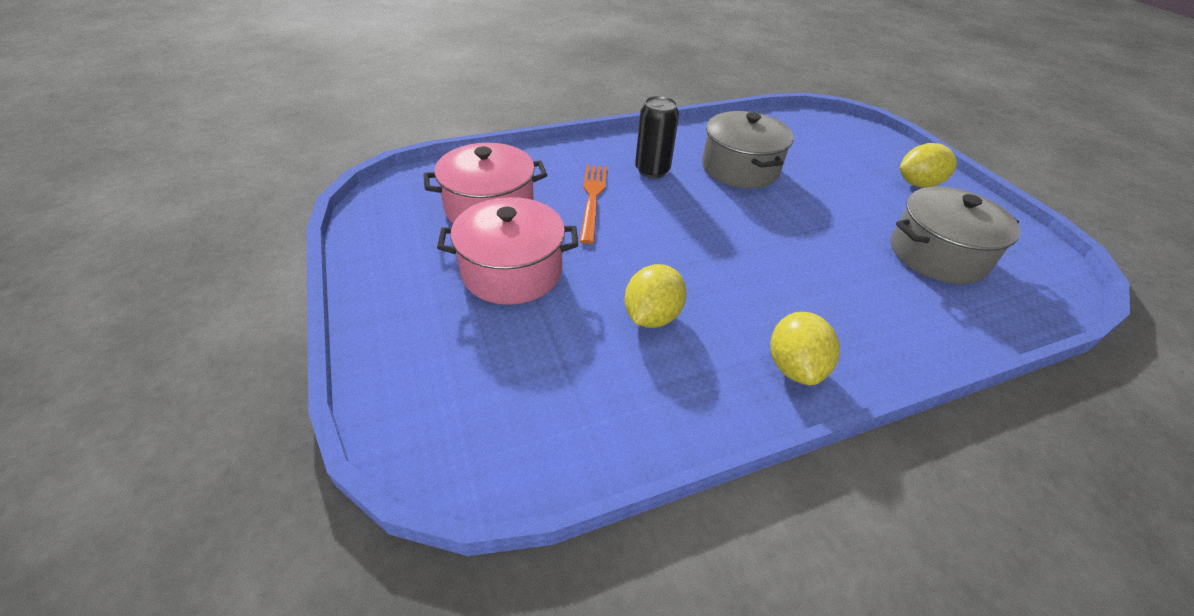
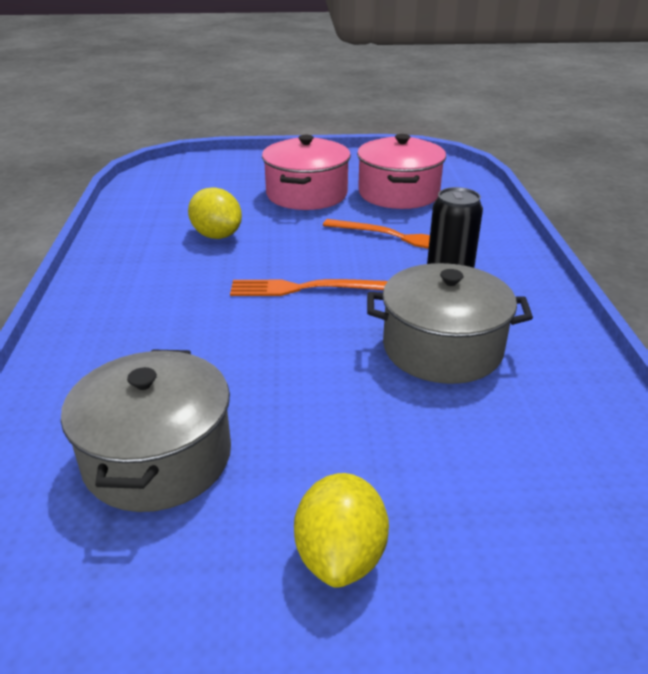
camera: 110 degrees right, 10 degrees down
(712, 233) = (306, 288): none -> orange fork
(794, 367) = (112, 281): yellow lemon -> none

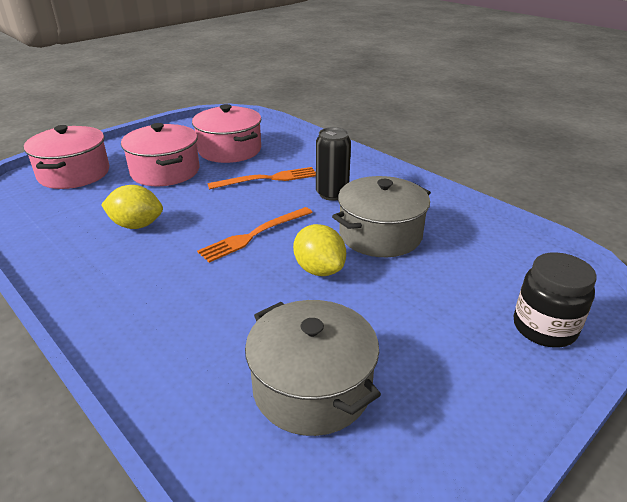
camera: 40 degrees left, 0 degrees up
(228, 170) = (74, 174): none -> pink pot
(340, 556) = (479, 371): yellow lemon -> yellow lemon (319, 269)
(501, 567) = (544, 328): none -> black jar

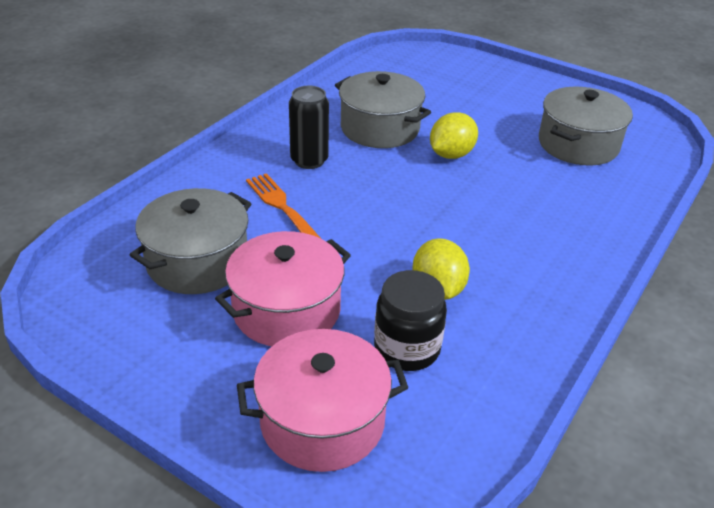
camera: 105 degrees left, 5 degrees up
(229, 150) = (197, 262): pink pot -> grey pot
(255, 234) = (414, 198): orange fork -> none
(544, 328) = (463, 68): black jar -> black jar (407, 349)

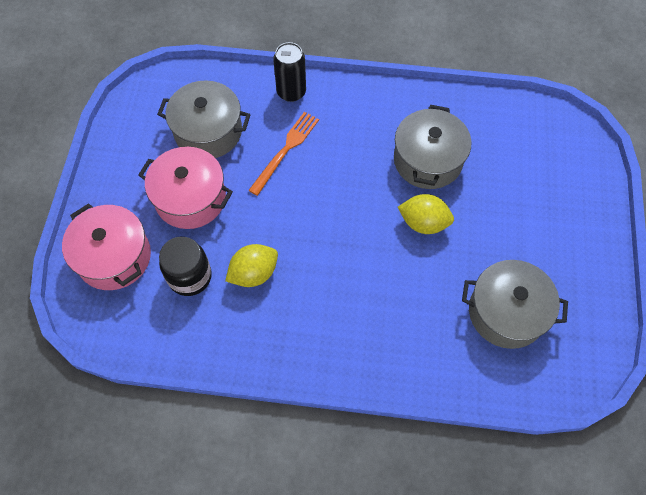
camera: 65 degrees right, 25 degrees up
(309, 160) = (353, 136): black can -> black can (291, 92)

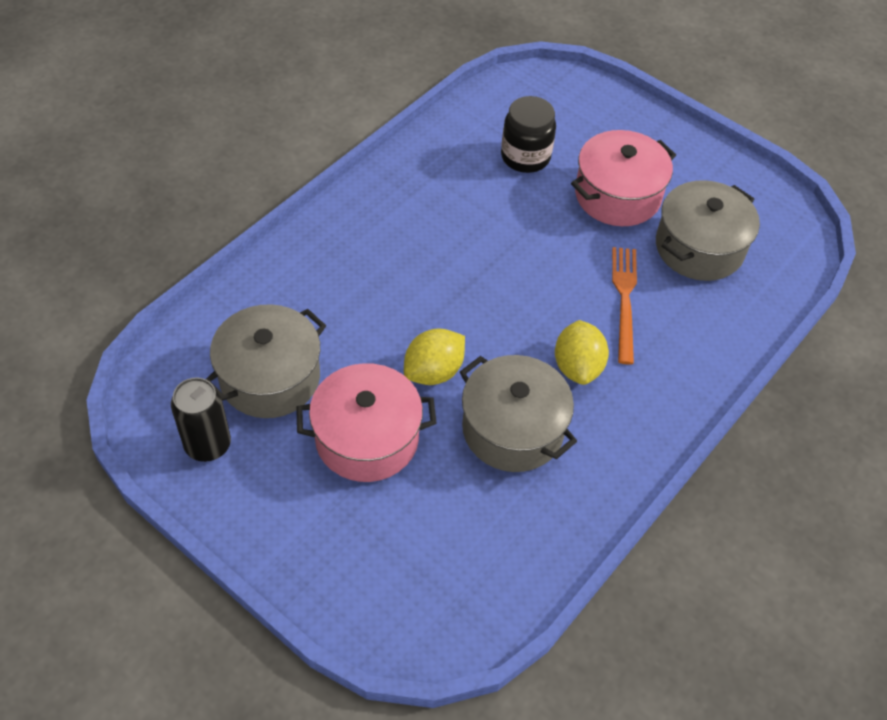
camera: 120 degrees right, 10 degrees down
(114, 257) = (589, 117): pink pot -> pink pot (367, 438)
(254, 273) = (490, 202): yellow lemon -> yellow lemon (577, 367)
(285, 151) = (624, 300): orange fork -> orange fork turned 150 degrees counterclockwise
(291, 92) = (711, 350): black can -> black can (208, 445)

